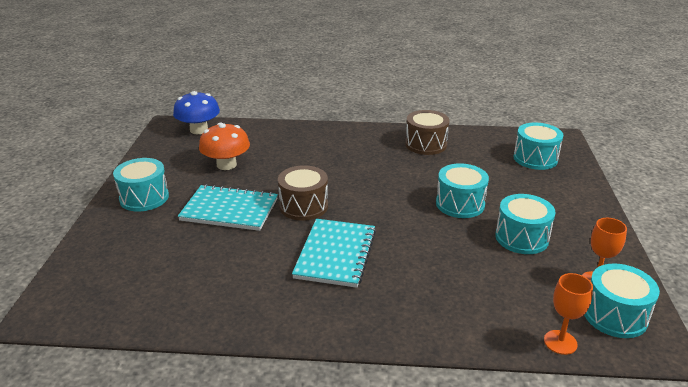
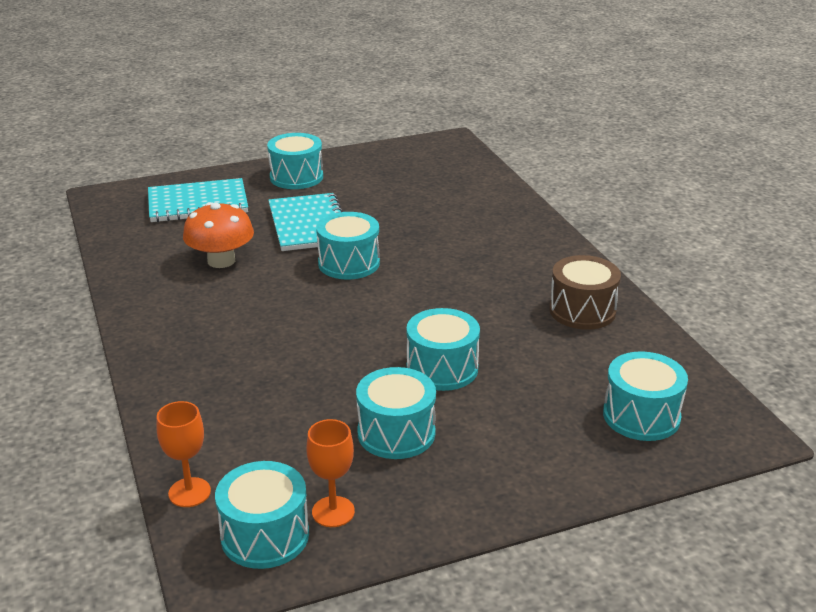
camera: 65 degrees right, 0 degrees up
(199, 130) = (457, 158): blue mushroom -> none
(226, 165) = (396, 196): orange mushroom -> orange mushroom (221, 261)
(303, 206) = (349, 263): brown drum -> turquoise drum
(335, 254) = (269, 306): turquoise notebook -> turquoise notebook (198, 203)

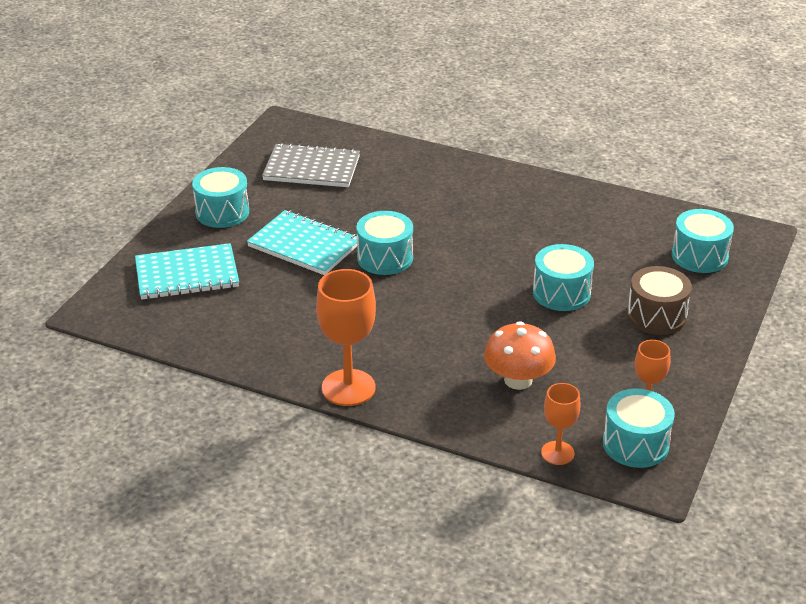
camera: 45 degrees left, 5 degrees up
(146, 336) = (348, 388): none -> orange goblet
(198, 203) = (187, 274): turquoise notebook -> turquoise notebook turned 45 degrees clockwise
(221, 261) = (294, 307): orange mushroom -> orange mushroom (518, 380)
(396, 433) = (602, 346): turquoise drum -> none
(413, 178) = (311, 168): none -> grey notebook
(582, 311) = (575, 209): brown drum -> brown drum (656, 316)

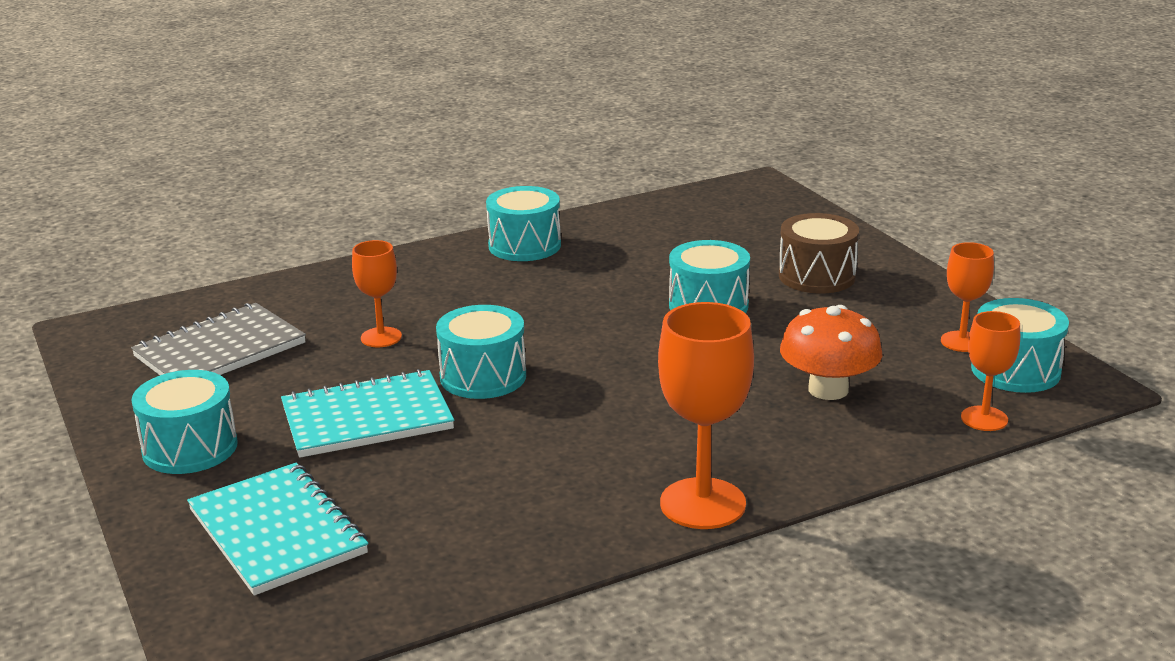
camera: 50 degrees left, 10 degrees down
(187, 274) = (277, 532): turquoise notebook -> turquoise notebook turned 60 degrees counterclockwise
(383, 206) = (381, 337): none -> orange goblet
(699, 256) = (750, 219): turquoise drum -> turquoise drum (524, 245)

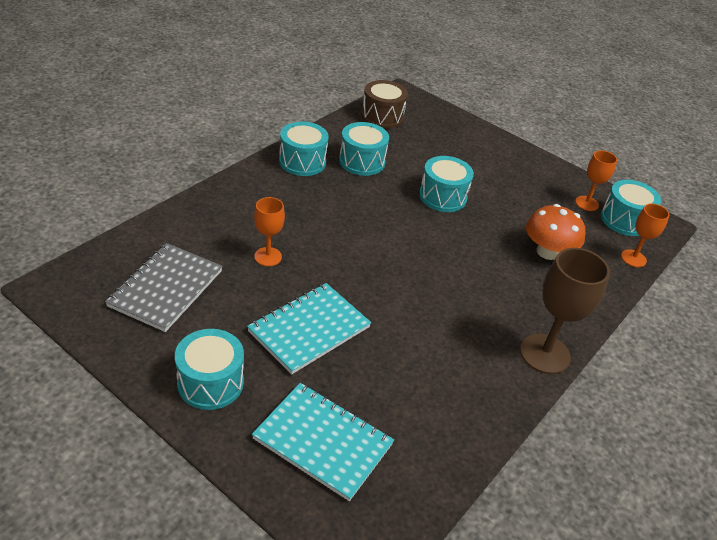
camera: 30 degrees left, 15 degrees up
(483, 376) = (355, 279): turquoise drum -> turquoise drum (362, 161)
(702, 504) = (545, 354): orange goblet -> brown goblet
(817, 276) = (484, 164): brown drum -> brown drum (382, 117)

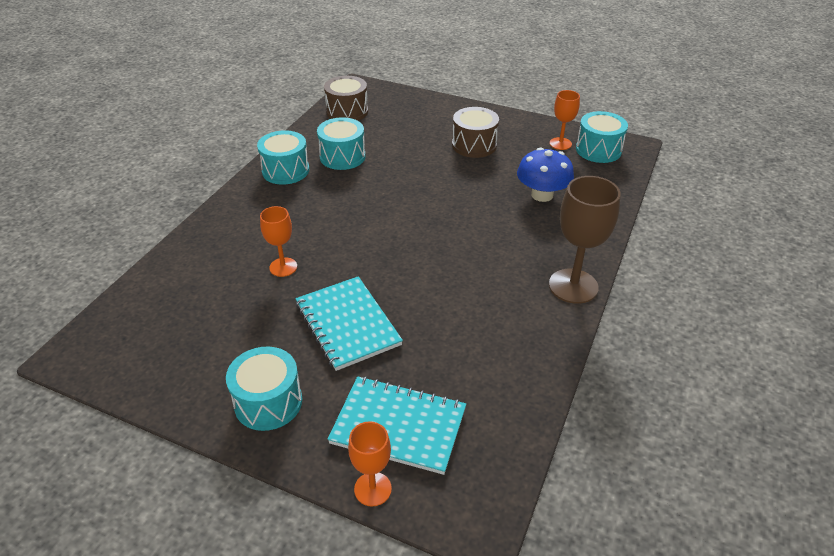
camera: 10 degrees left, 0 degrees up
(166, 288) = (191, 324): grey notebook -> none
(309, 329) = (347, 324): turquoise notebook -> turquoise notebook turned 60 degrees counterclockwise
(442, 197) = (429, 170): turquoise drum -> none
(497, 182) = (474, 145): none -> brown drum
(547, 252) = (542, 195): orange mushroom -> blue mushroom
(633, 258) = (618, 181): orange goblet -> orange goblet (372, 489)

